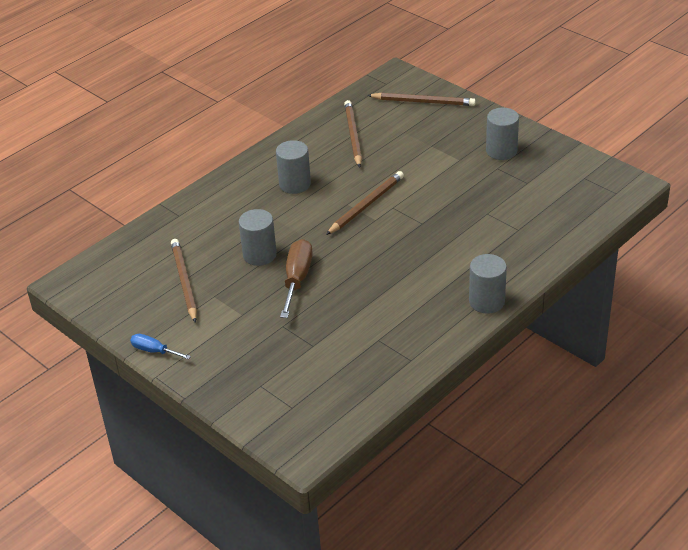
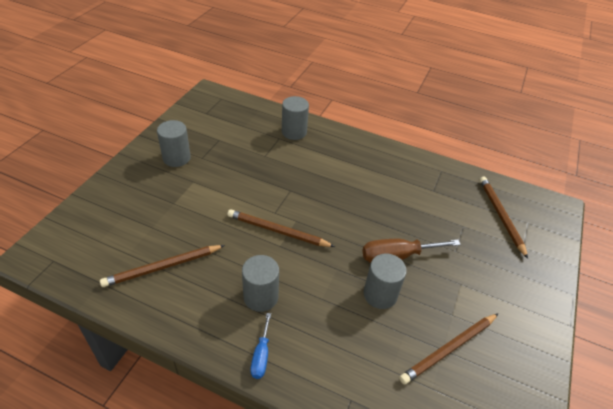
camera: 115 degrees left, 5 degrees up
(154, 351) = (546, 339): blue screwdriver -> blue screwdriver (261, 355)
(423, 102) = (94, 222): brown pencil -> brown pencil (500, 216)
(486, 301) = (364, 143): grey cylinder -> grey cylinder (294, 132)

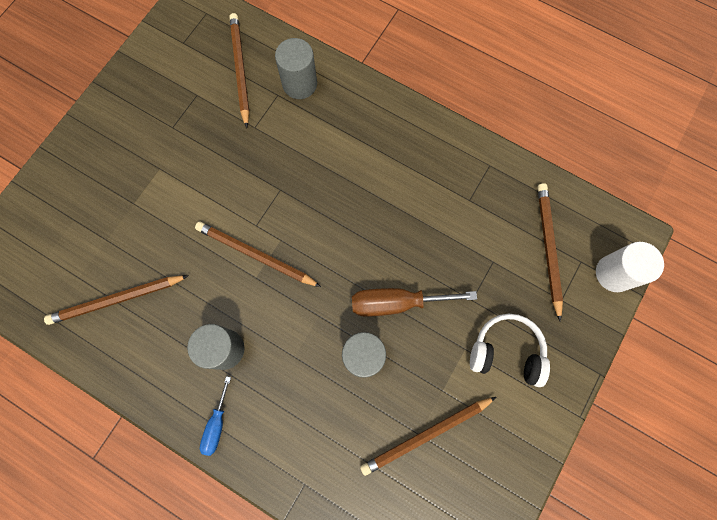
camera: 10 degrees right, 30 degrees up
(176, 158) = (140, 126): grey cylinder -> none
(249, 126) = (240, 70): none -> brown pencil
(494, 283) = (506, 352): none -> white headphones
(554, 228) = (614, 273): none -> white cylinder

